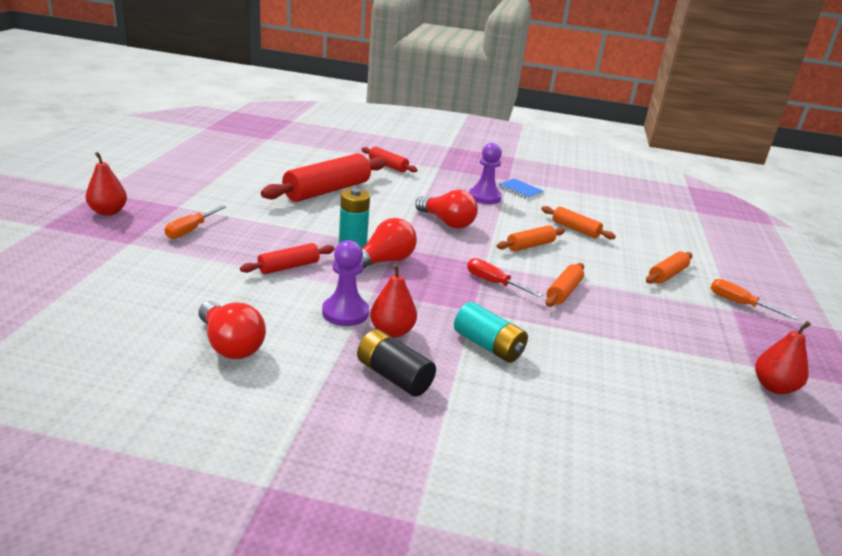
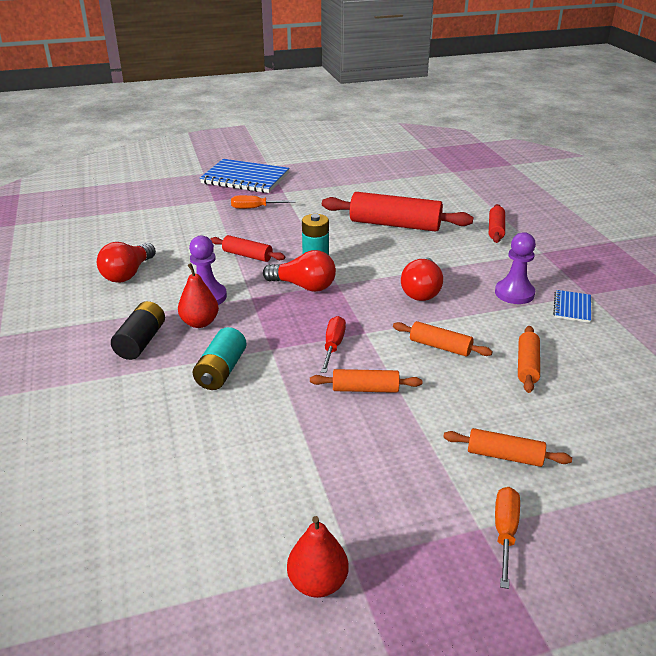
camera: 65 degrees right, 5 degrees up
(108, 212) = (245, 179): red pear -> blue notebook

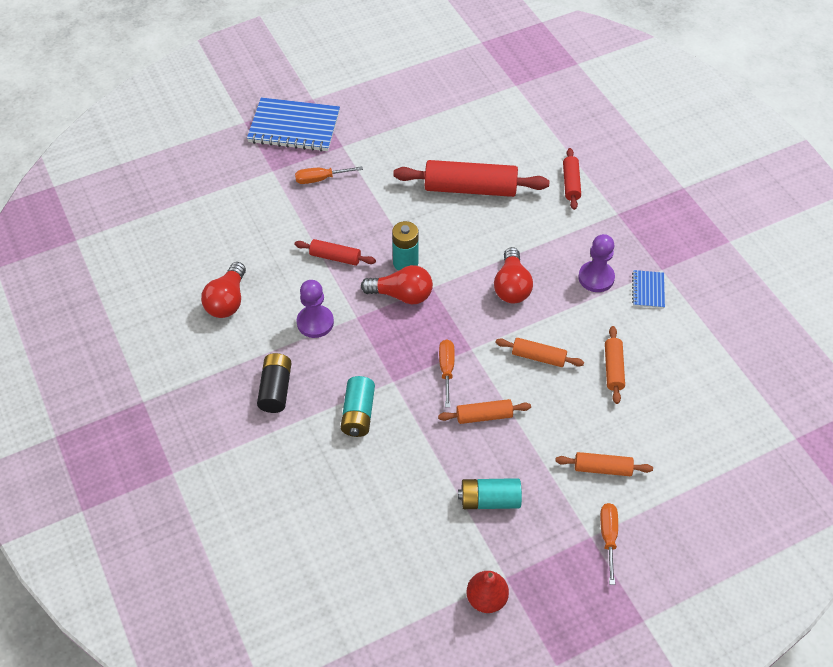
camera: 10 degrees left, 20 degrees up
(200, 323) = (320, 358): red pear -> none
(333, 346) = (446, 370): red screwdriver -> orange screwdriver
(351, 470) = (489, 500): none -> turquoise battery

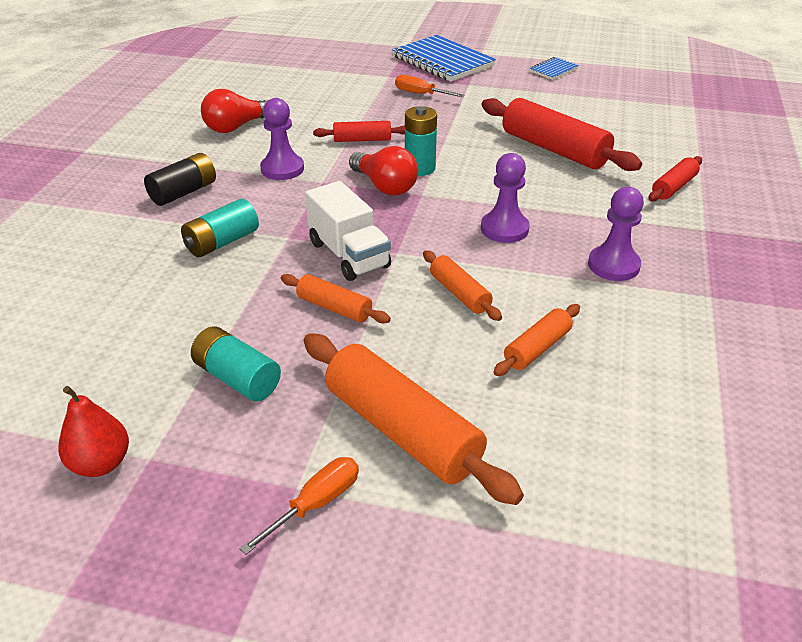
camera: 40 degrees right, 15 degrees down
(335, 257) = (362, 140): red rolling pin -> red rolling pin turned 60 degrees counterclockwise
(446, 370) = (349, 255): orange screwdriver -> white truck
(511, 286) = (504, 229): red light bulb -> purple pawn
(602, 468) = (402, 430): orange rolling pin -> orange rolling pin, size x1.92
(648, 290) = (670, 305): blue notebook -> blue notebook (553, 70)

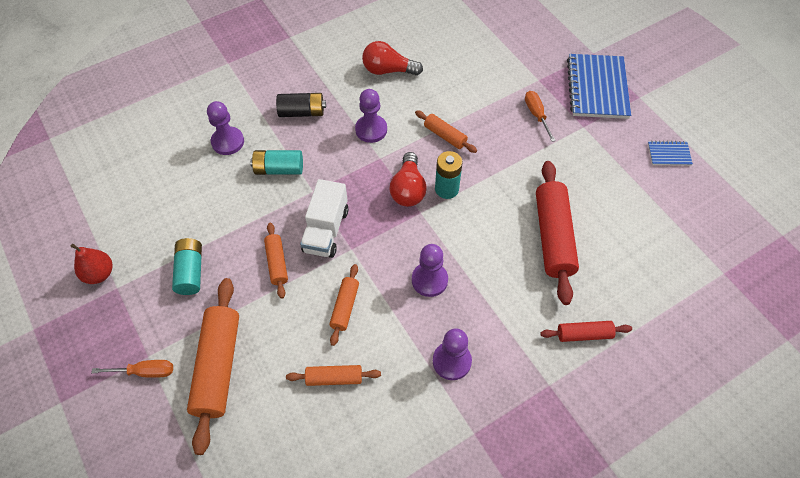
camera: 45 degrees right, 20 degrees up
(122, 255) = (228, 142): none -> purple pawn
(362, 140) = (445, 136): red rolling pin -> orange rolling pin

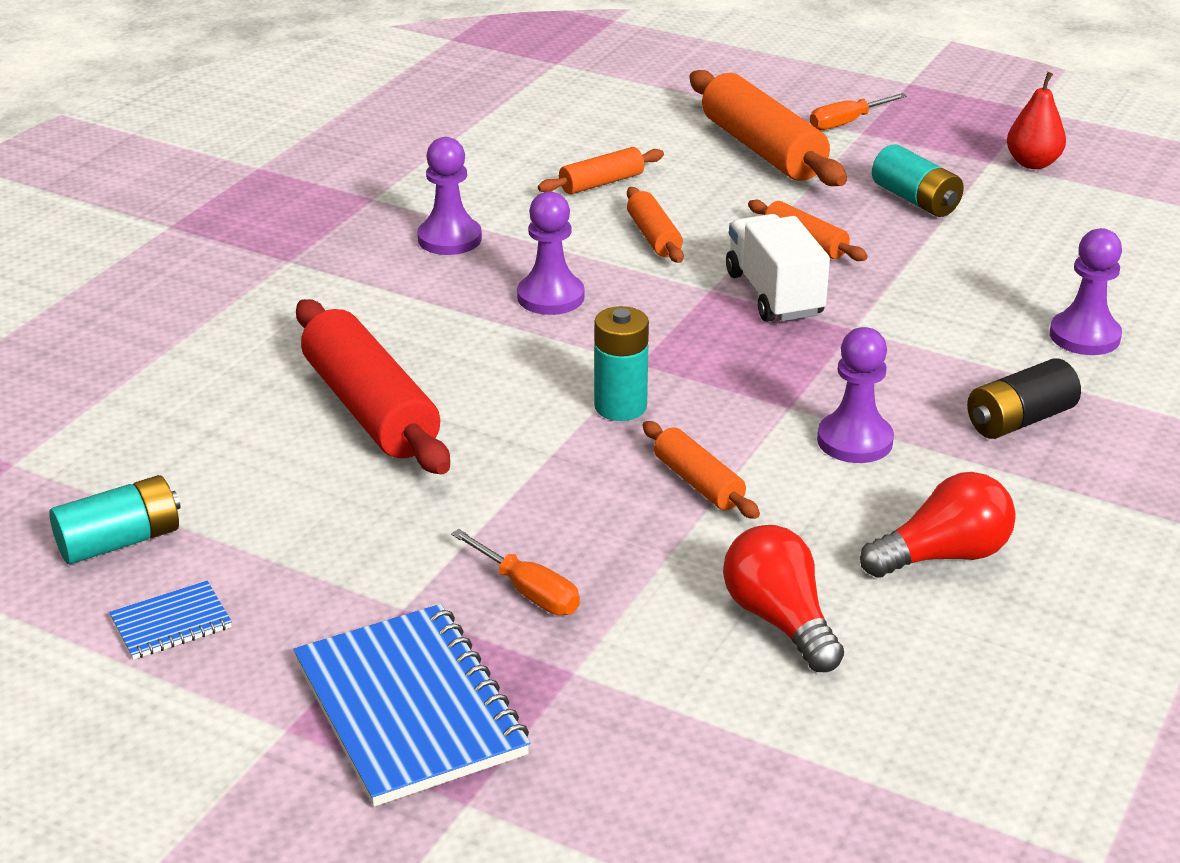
camera: 150 degrees right, 25 degrees down
(279, 169) = (947, 334): turquoise battery -> turquoise battery (120, 541)
(408, 189) = (691, 383): red light bulb -> red light bulb (779, 620)
(445, 136) = (698, 483): orange rolling pin -> orange rolling pin turned 45 degrees clockwise
(584, 334) = (256, 318): red rolling pin -> none

